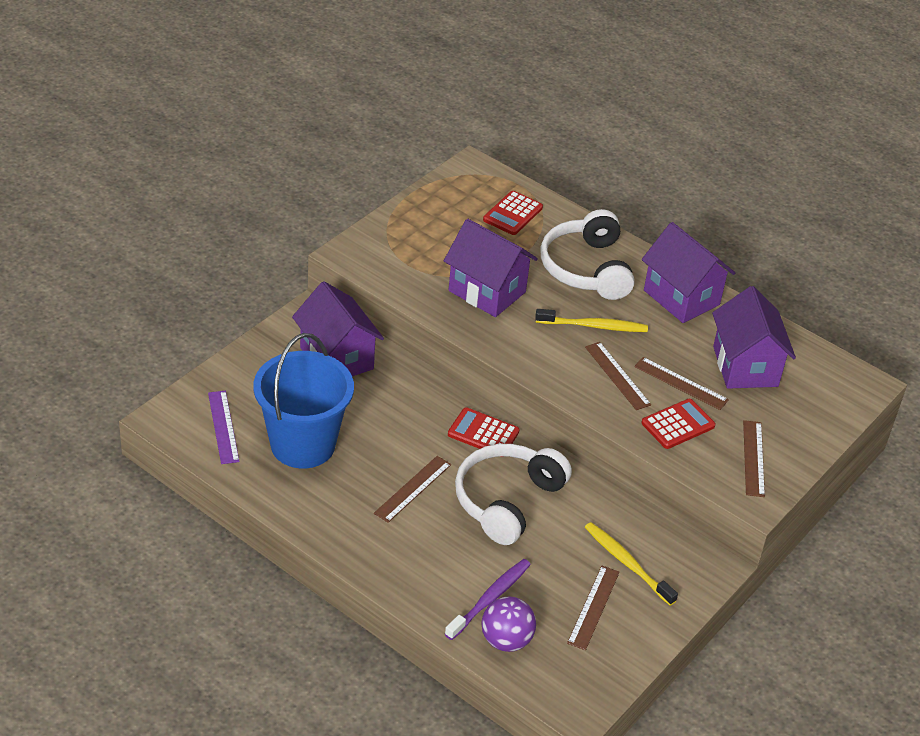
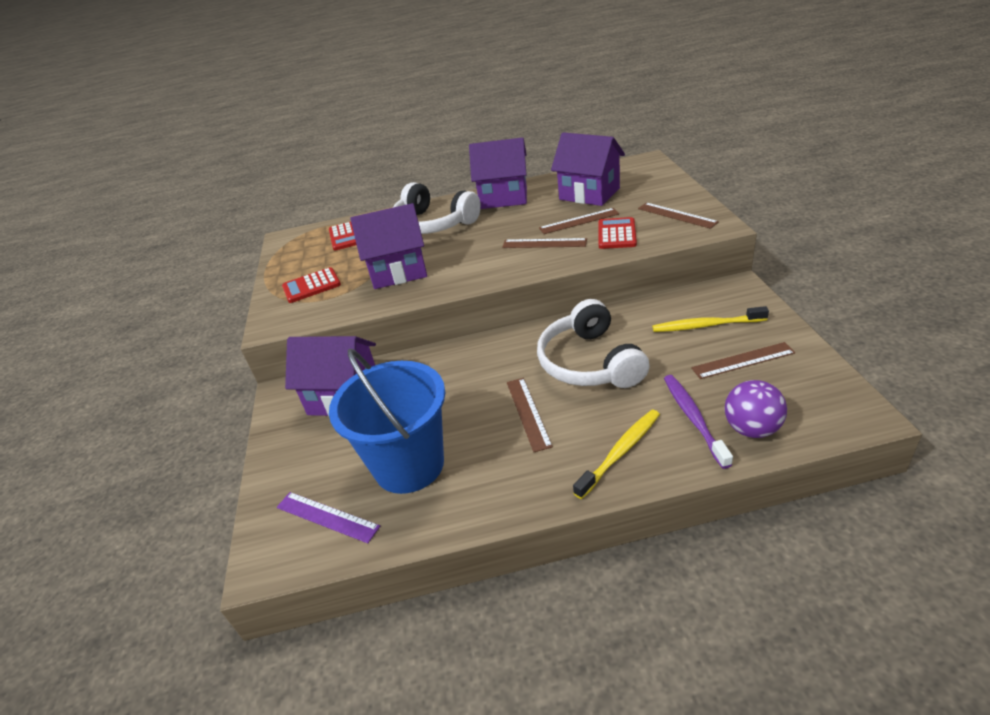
camera: 40 degrees left, 5 degrees down
(483, 433) = (508, 347): red calculator -> red calculator (311, 286)
(593, 326) = (487, 238): yellow toothbrush -> yellow toothbrush (620, 452)
(593, 607) = (743, 360): brown ruler -> brown ruler turned 75 degrees counterclockwise

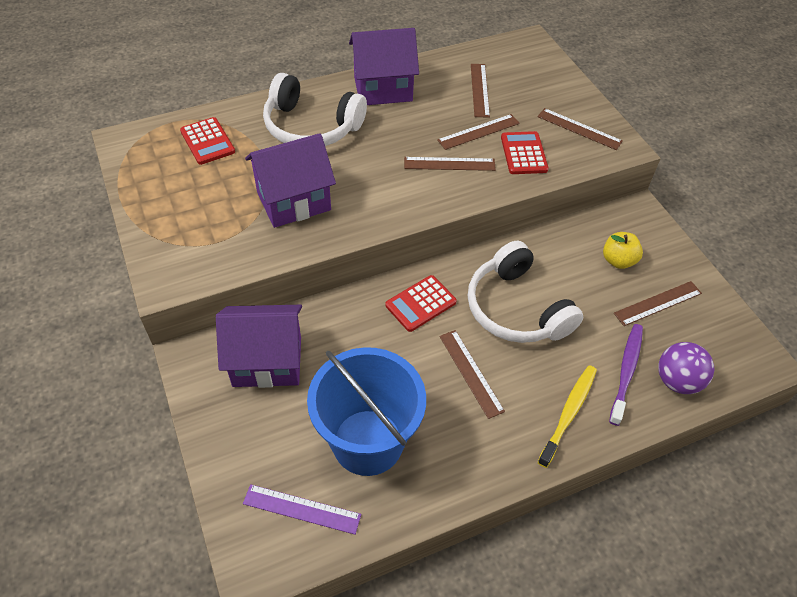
camera: 20 degrees left, 15 degrees up
(311, 286) = (192, 221): red calculator -> red calculator (420, 303)
(589, 194) = (479, 90): purple house -> brown ruler
(693, 418) = (626, 372): purple toothbrush -> purple toothbrush turned 45 degrees clockwise
(706, 325) = (618, 260): yellow toothbrush -> yellow apple

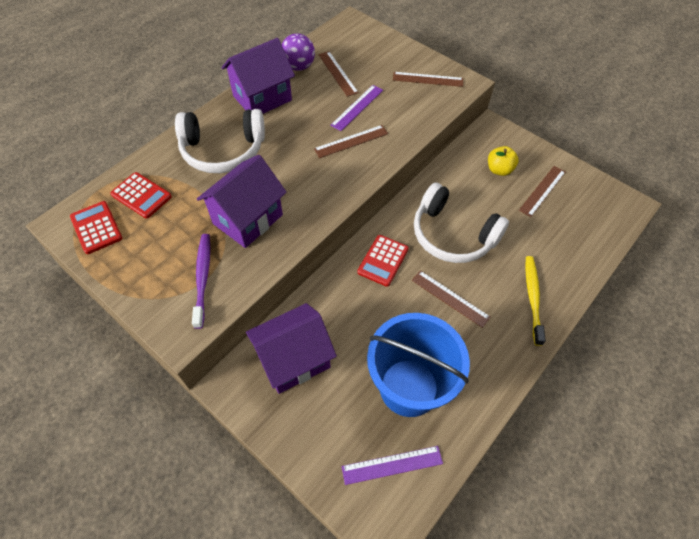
camera: 25 degrees left, 5 degrees up
(478, 132) = (357, 107): brown ruler -> purple ruler
(523, 153) = (400, 113): red calculator -> red calculator (96, 228)
(626, 372) = (551, 250): purple toothbrush -> purple toothbrush (203, 278)
(677, 381) = (586, 242): purple ball -> purple ball (298, 66)

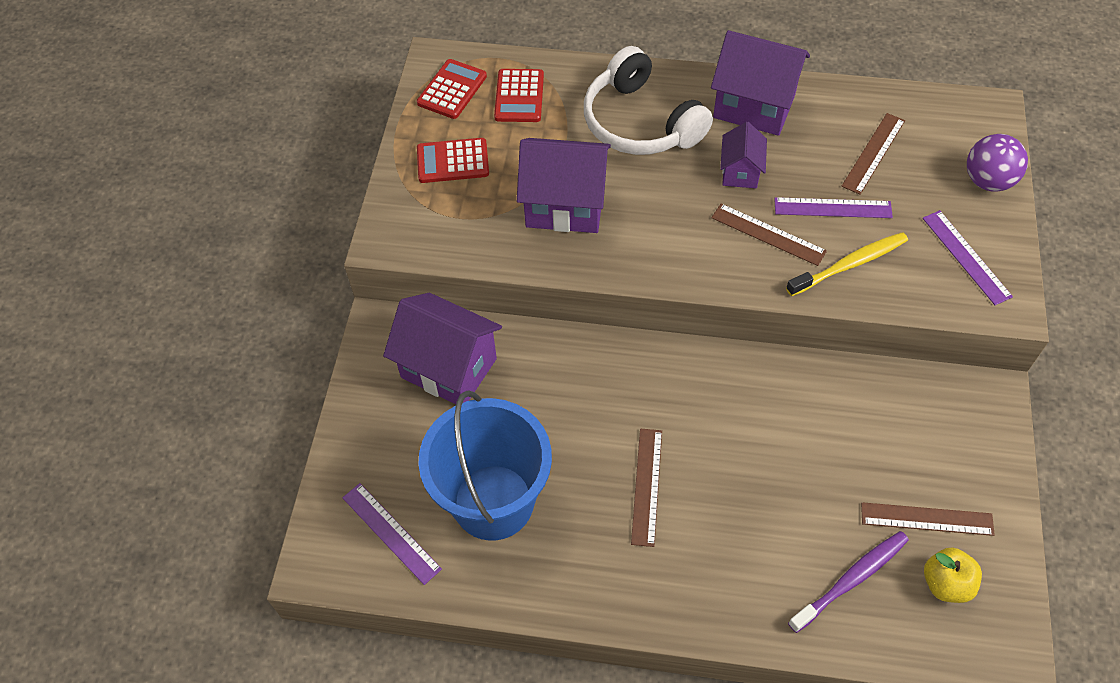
camera: 60 degrees right, 0 degrees up
(203, 278) = (461, 215): purple toothbrush -> purple toothbrush (850, 580)
(298, 66) = (843, 107): purple ball -> purple ball (987, 181)
(300, 129) = (740, 172): none -> purple house
(383, 260) = (644, 382): red calculator -> red calculator (453, 161)
(428, 79) = (966, 257): brown ruler -> purple ruler
(452, 235) = (748, 440): white headphones -> none
(499, 170) = (915, 443): yellow apple -> yellow apple (946, 583)
(532, 298) = (722, 587): yellow toothbrush -> yellow toothbrush (849, 265)

